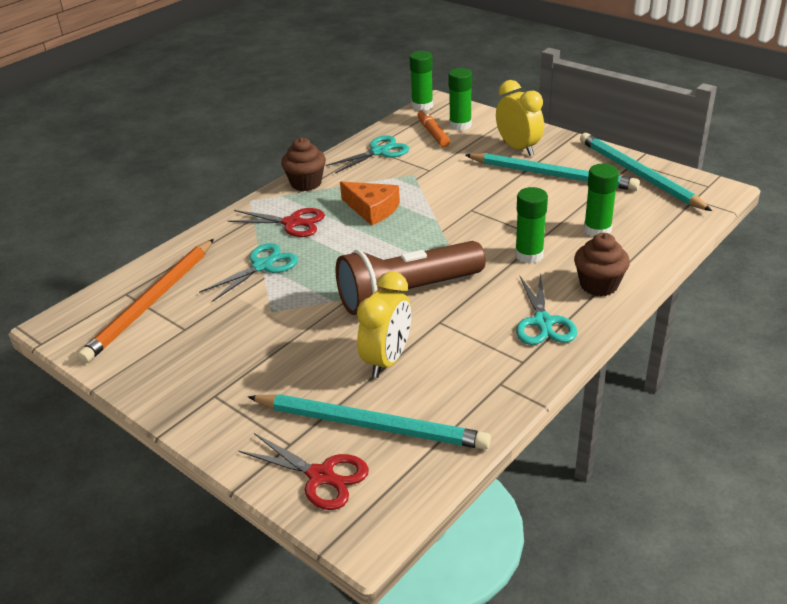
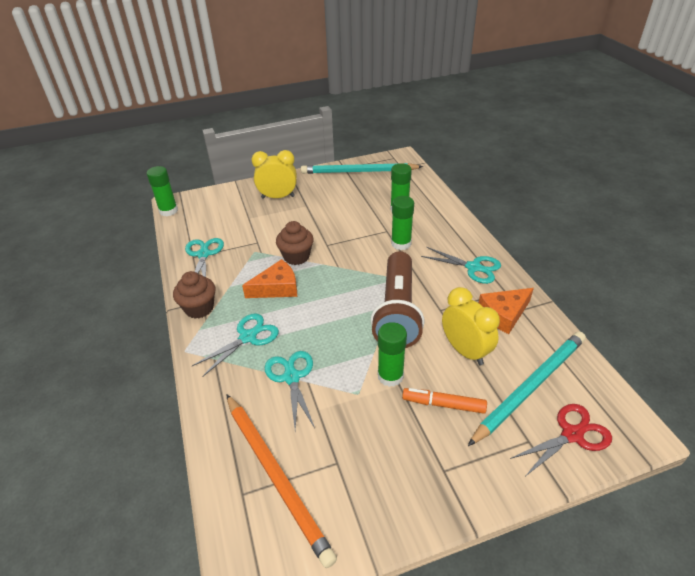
camera: 60 degrees left, 5 degrees up
(292, 223) = (248, 337): red scissors -> turquoise scissors
(433, 133) = (212, 221): orange marker -> orange marker (443, 404)
(460, 125) = (218, 206): green glue stick -> green glue stick (390, 376)
(477, 371) = (504, 314): none -> orange cheese
(552, 175) = (324, 199): turquoise pencil -> none
(598, 285) = (453, 232): brown cupcake -> brown cupcake (296, 257)

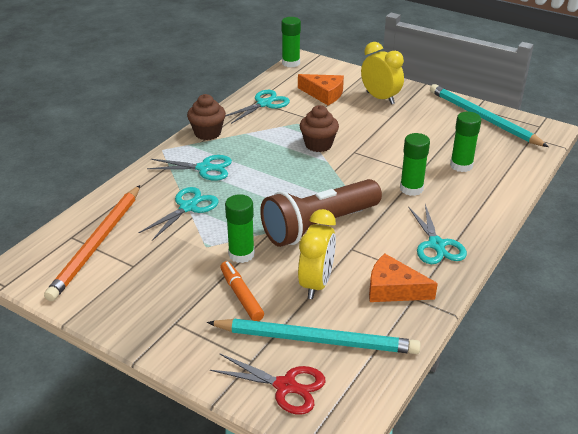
camera: 50 degrees right, 5 degrees down
(277, 288) = (270, 154): orange cheese -> orange cheese (324, 94)

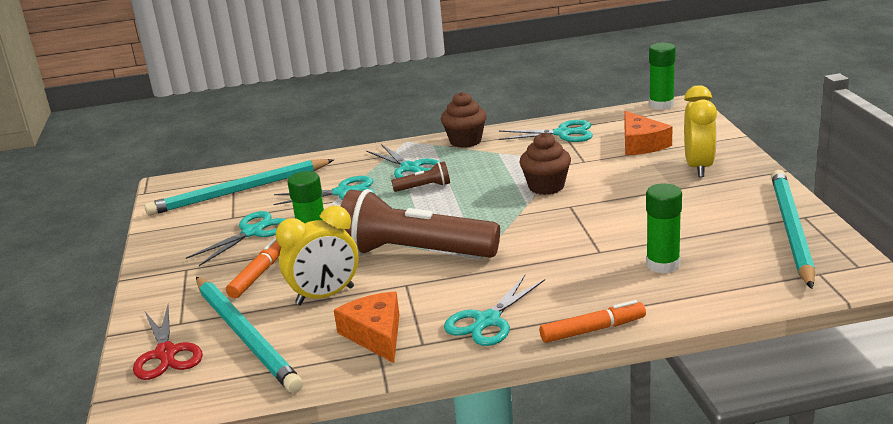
camera: 50 degrees right, 10 degrees down
(97, 243) = (240, 191): orange pencil -> turquoise pencil
(174, 268) = (253, 232): none -> turquoise scissors
(240, 178) = (424, 187): none -> brown flashlight
(411, 189) = (562, 262): green glue stick -> none
(493, 220) = (593, 330): none -> orange marker

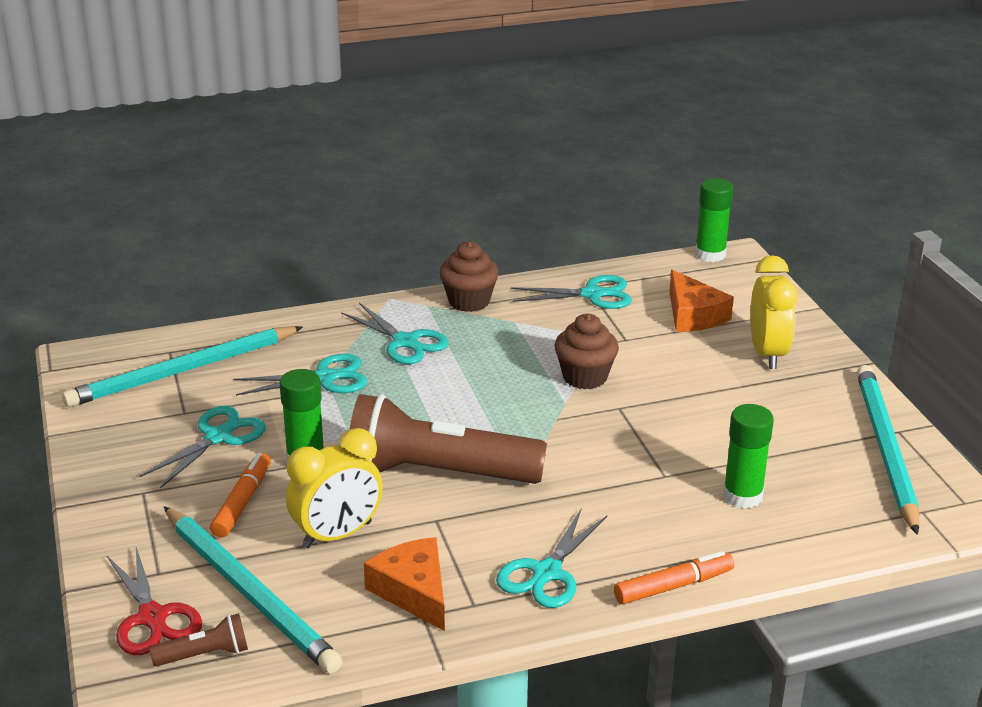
camera: 10 degrees left, 5 degrees up
(424, 187) = (429, 373): brown flashlight -> brown flashlight (205, 654)

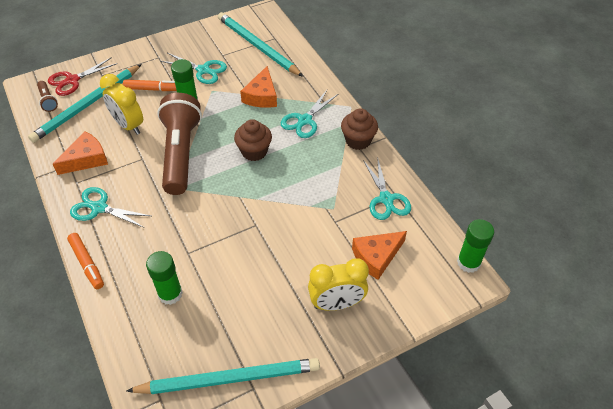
camera: 80 degrees right, 20 degrees up
(324, 378) = (261, 96): turquoise scissors -> orange cheese
(585, 377) = (285, 205): brown cupcake -> brown cupcake (254, 151)

